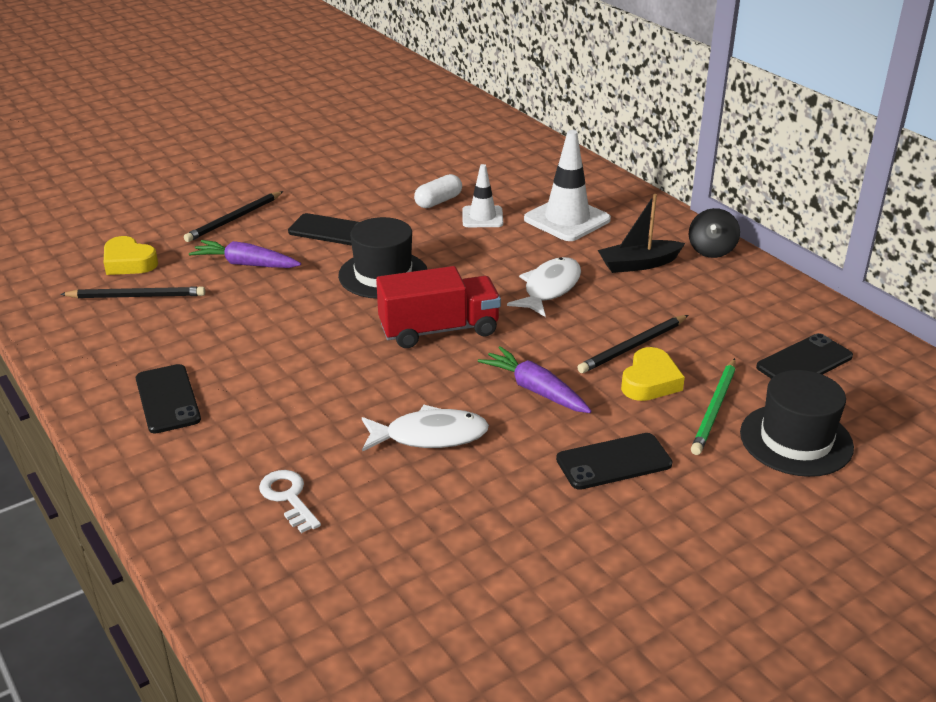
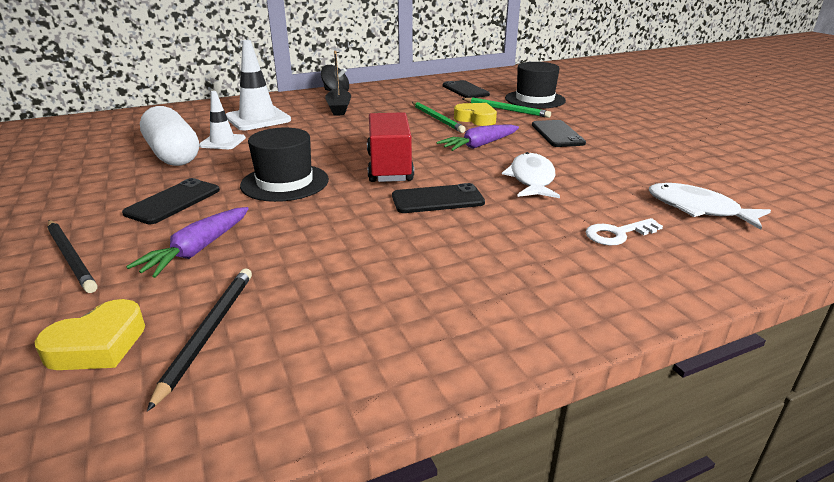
camera: 80 degrees left, 5 degrees down
(167, 399) = (463, 300): black phone -> black phone (437, 199)
(438, 201) = (173, 154): white capsule -> white capsule, size x1.85
(549, 288) = (352, 131): white fish -> white fish (698, 209)
(633, 346) = (437, 119): black pencil -> green pencil

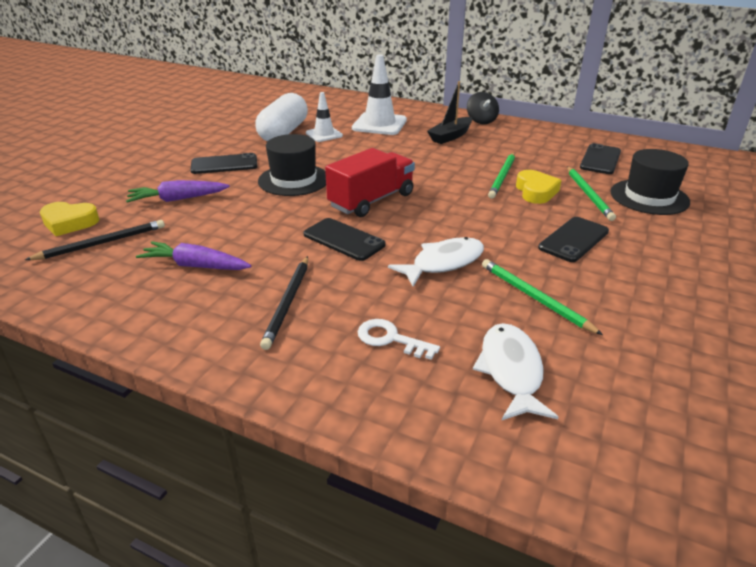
camera: 50 degrees right, 5 degrees up
(71, 257) = (137, 174): black pencil -> black pencil (288, 302)
(479, 145) = (476, 216): purple carrot -> purple carrot (196, 266)
(616, 170) = (535, 298): none -> green pencil

